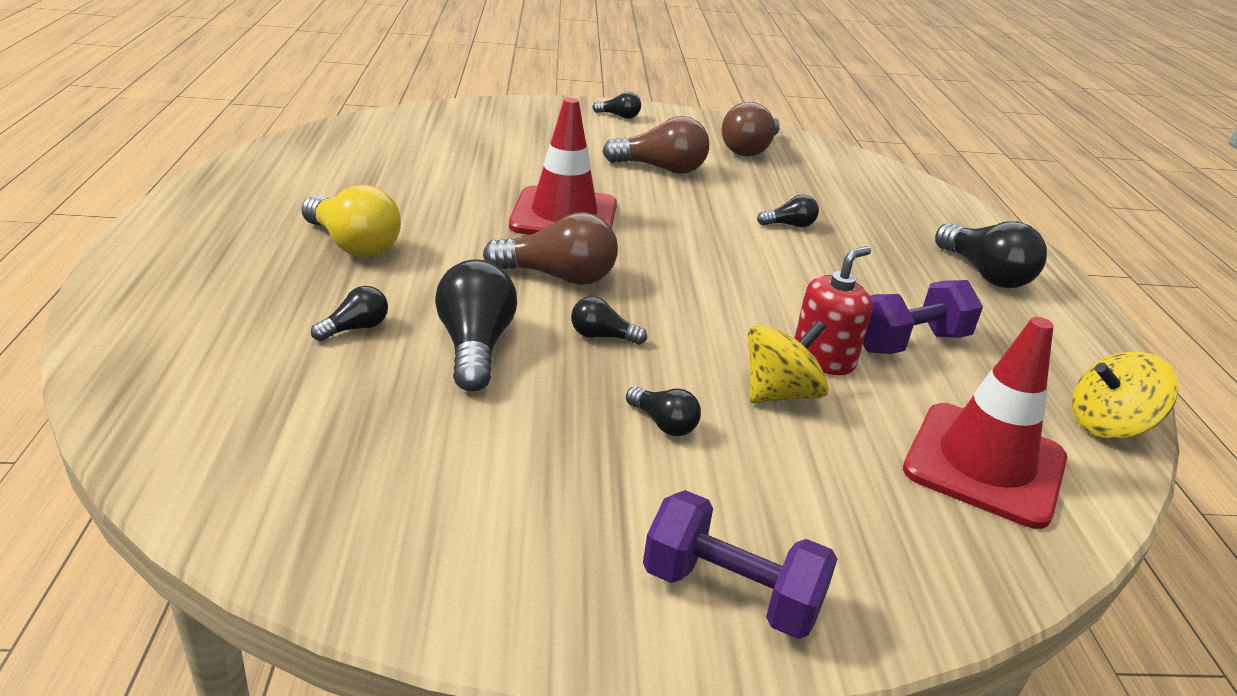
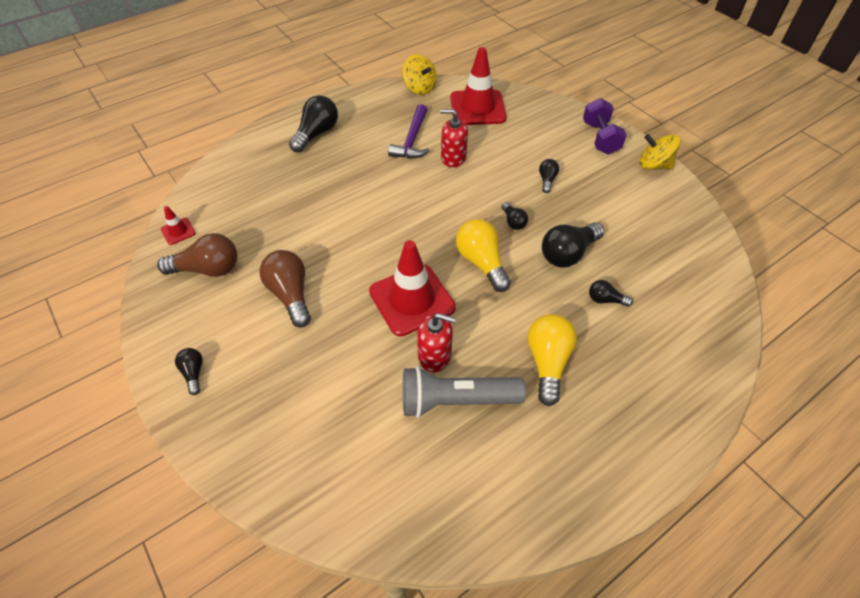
camera: 120 degrees left, 20 degrees up
(405, 187) = (456, 400): none -> grey flashlight
(471, 198) = (434, 355): none -> red soap dispenser
(558, 276) = (481, 263): brown light bulb -> yellow light bulb
(780, 393) = (492, 160): yellow spinning top -> yellow spinning top (654, 165)
(789, 225) = (325, 209): black light bulb -> none
(828, 153) = (178, 231): none -> red traffic cone
(909, 342) = (412, 140): purple dumbbell -> purple hammer

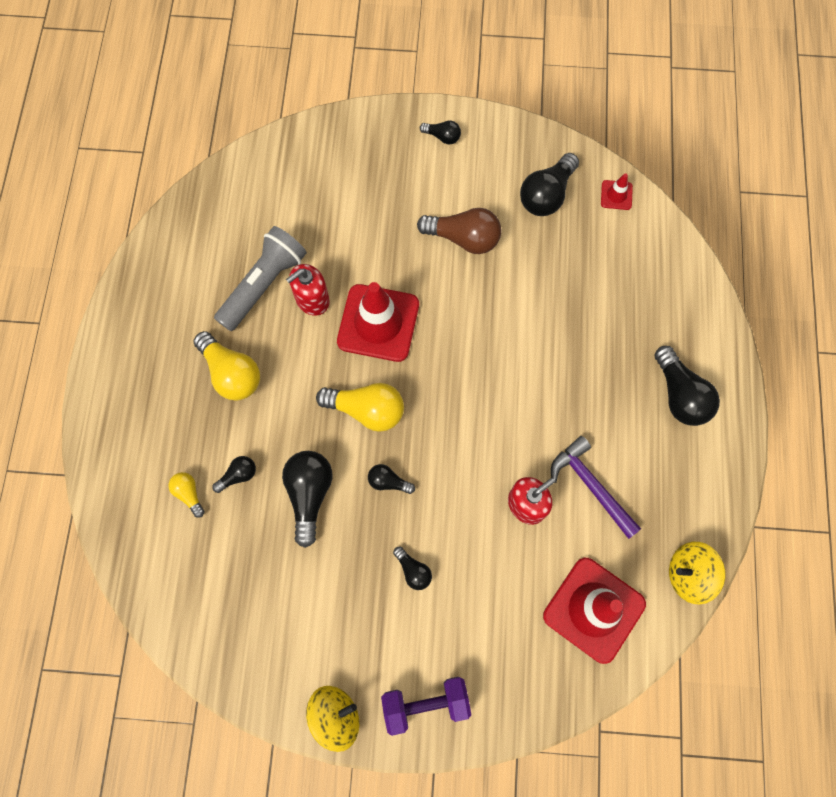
camera: 130 degrees right, 20 degrees up
(207, 269) = (546, 195): brown light bulb -> black light bulb
(600, 138) = (425, 703): purple dumbbell -> purple dumbbell turned 45 degrees counterclockwise
(651, 318) = (189, 494): none -> yellow light bulb

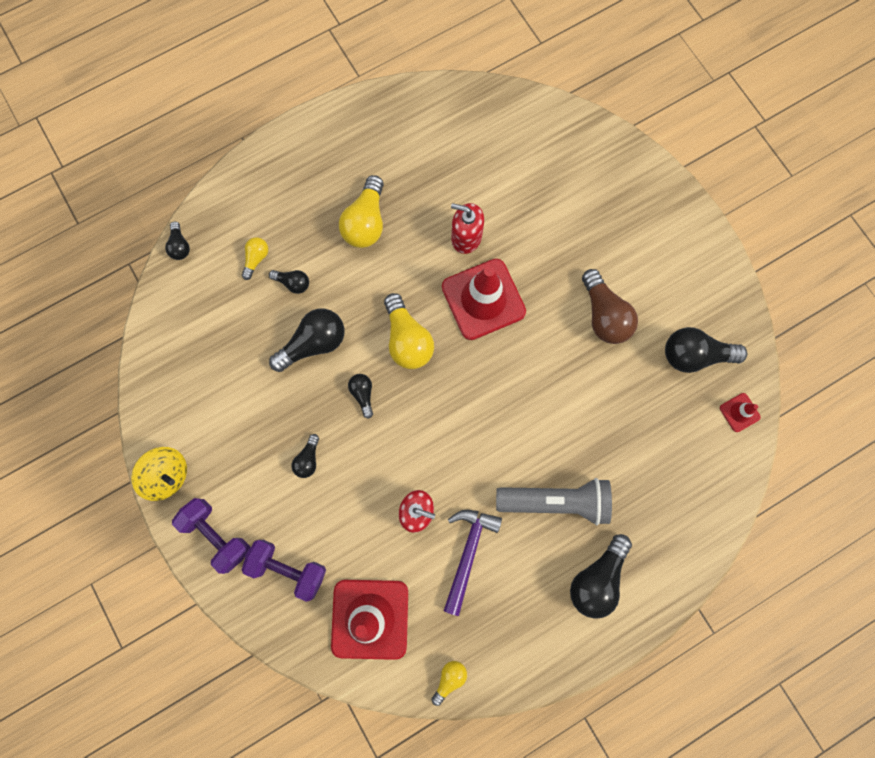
camera: 55 degrees right, 5 degrees up
(263, 285) = (451, 194): grey flashlight -> grey flashlight (555, 501)
(442, 137) = (681, 238): black light bulb -> black light bulb (180, 246)
(501, 655) = (288, 568): none -> purple dumbbell
(689, 574) = (449, 679): yellow spinning top -> yellow light bulb

